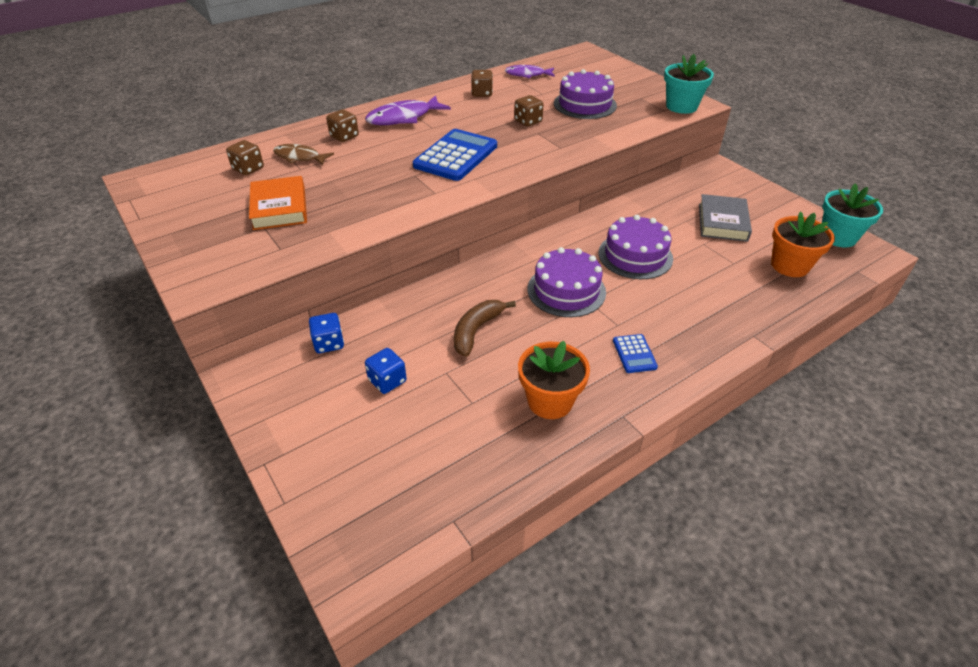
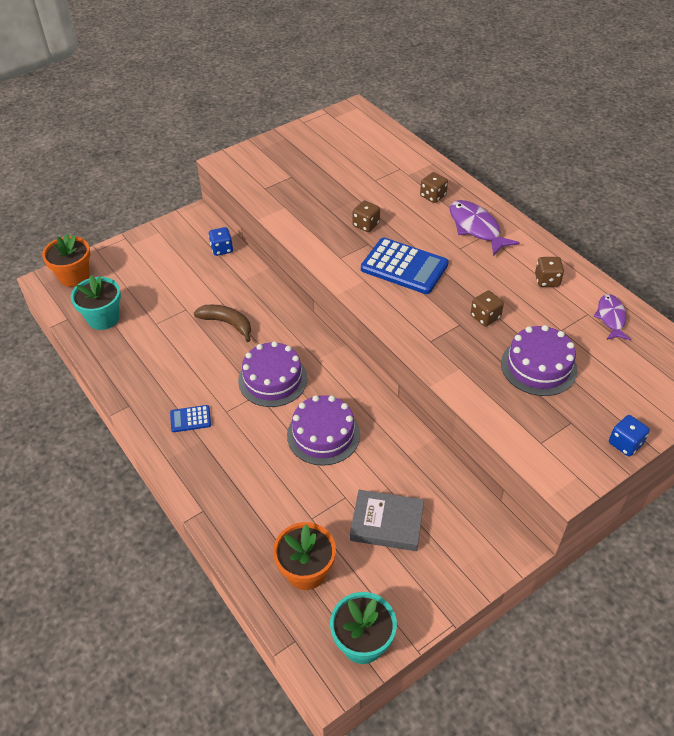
camera: 90 degrees right, 5 degrees up
(248, 169) = (372, 154): brown dice -> brown dice (366, 225)
(279, 208) = (316, 179): orange book -> none
(299, 157) = (393, 177): brown fish -> none
(387, 381) = (182, 281): blue dice -> blue dice (625, 443)
(550, 401) = (150, 364): orange flower pot -> orange flower pot (74, 276)
(681, 106) = (554, 462): turquoise flower pot -> turquoise flower pot (103, 318)

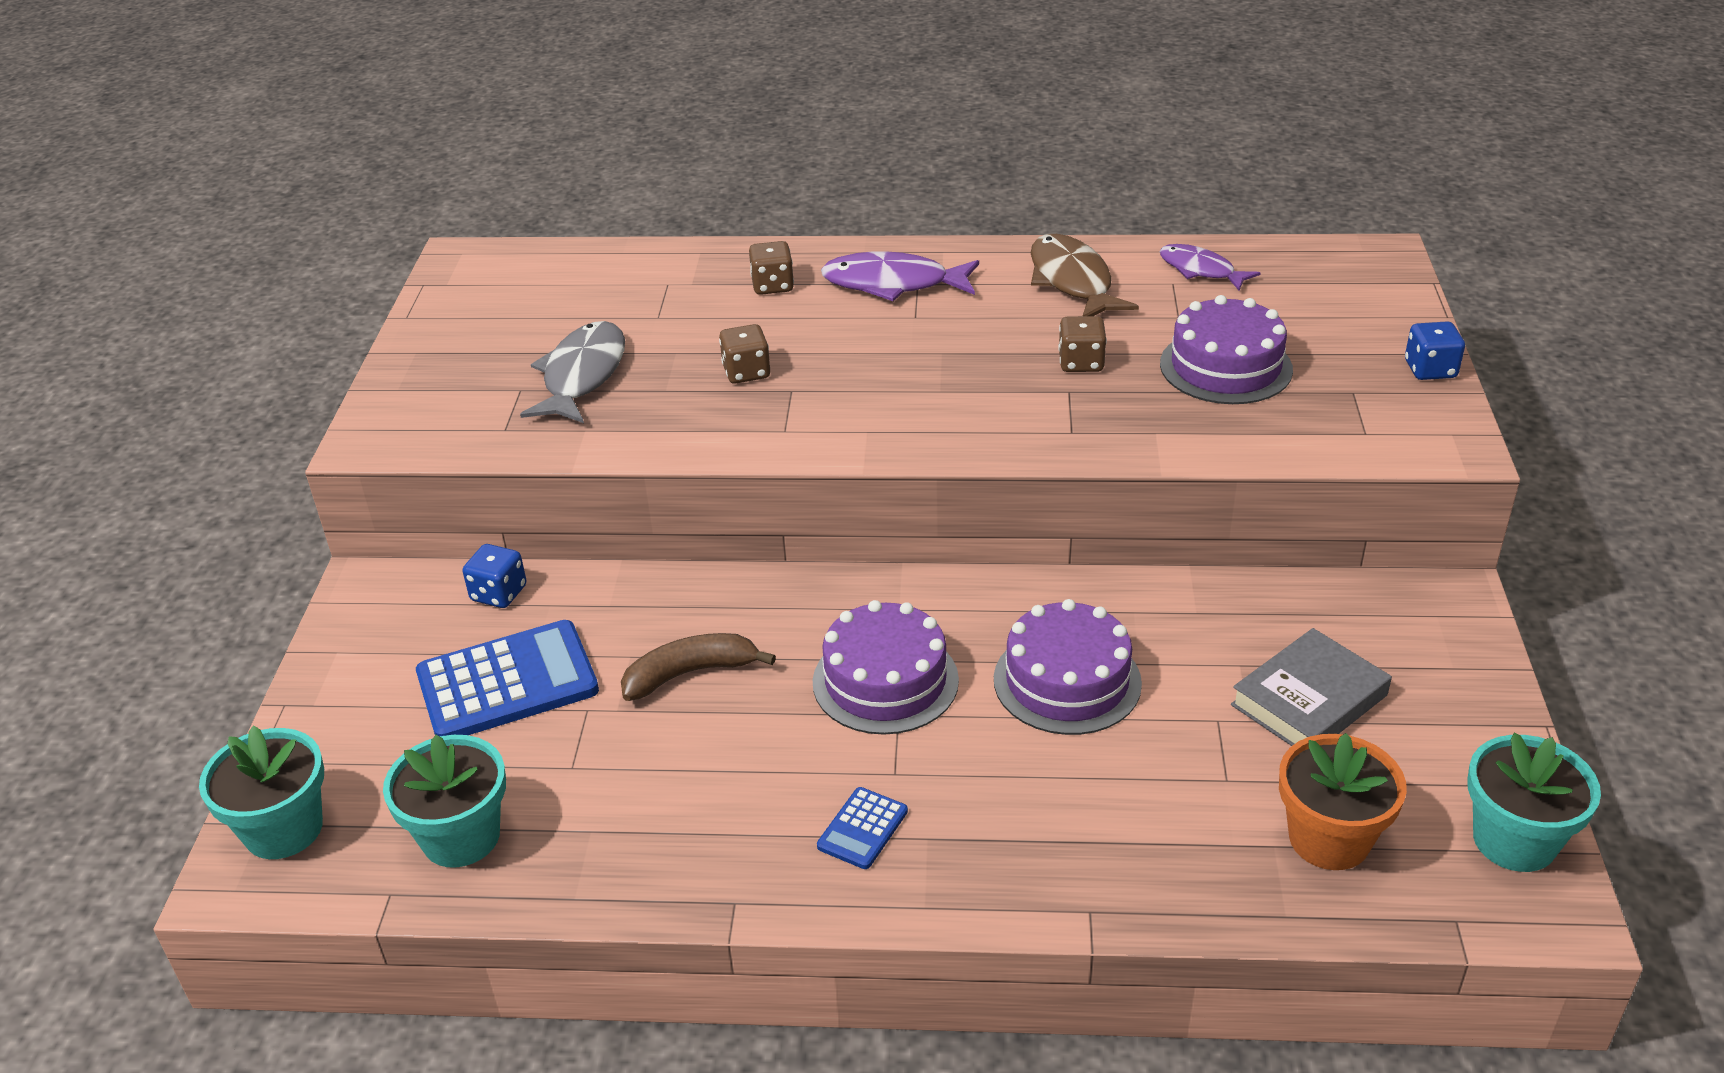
camera: 50 degrees left, 10 degrees down
(74, 276) = (283, 829): orange flower pot -> turquoise flower pot
(316, 185) = (582, 376): none -> grey fish
(404, 267) = (888, 381): blue calculator -> blue calculator (507, 682)
(547, 280) = (1072, 281): brown dice -> brown fish

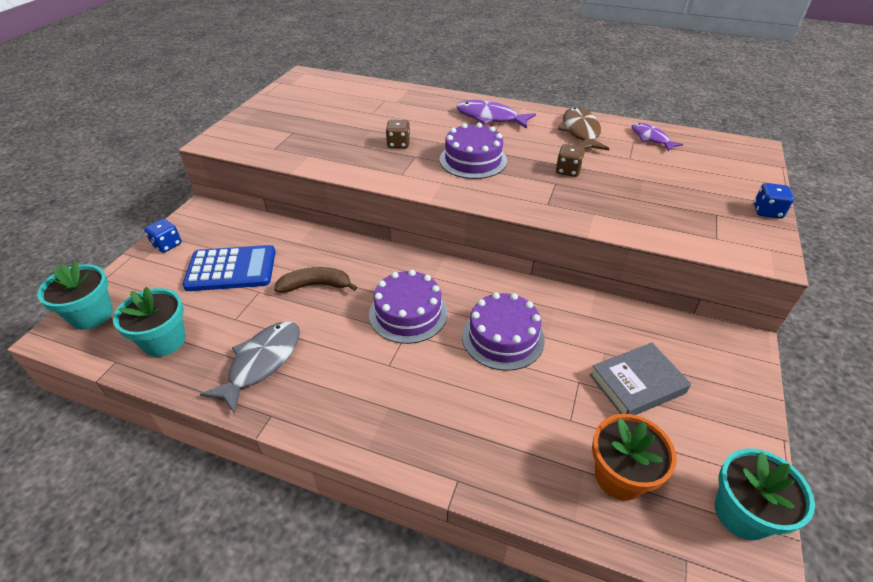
camera: 15 degrees right, 5 degrees up
(499, 593) = (253, 226): blue dice -> blue dice (167, 245)
(582, 376) = (323, 132): grey fish -> grey fish (262, 362)
(772, 286) = (432, 109): brown dice -> none
(863, 829) = (357, 392): blue calculator -> none
(1225, 367) = (646, 187): purple cake -> purple cake (473, 160)

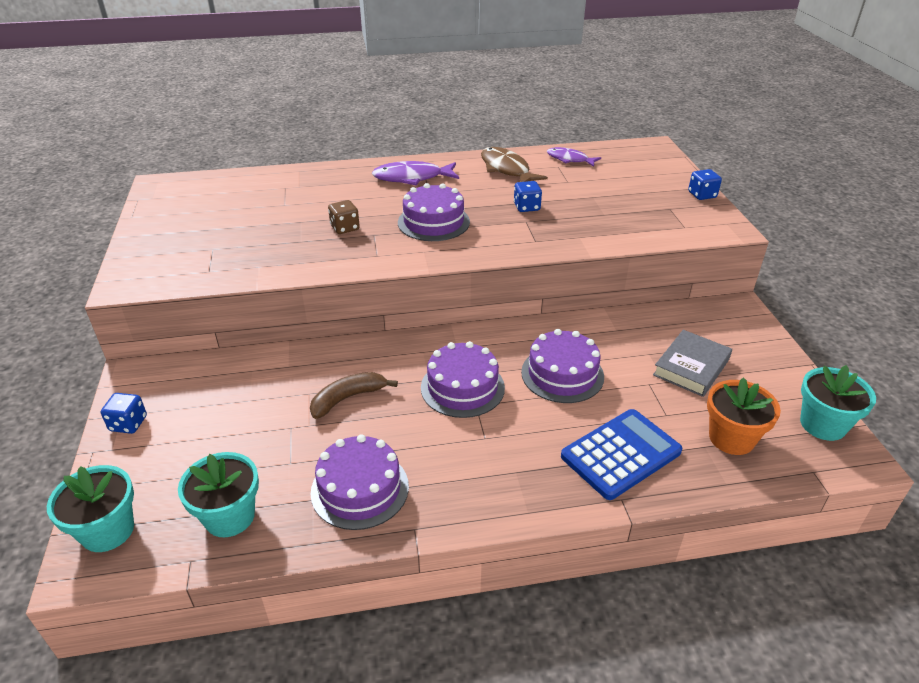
camera: 30 degrees left, 5 degrees down
(231, 269) = (236, 418): blue calculator -> blue calculator (620, 454)
(262, 362) = (360, 489): grey fish -> purple cake
(568, 171) = (526, 207): brown dice -> blue dice

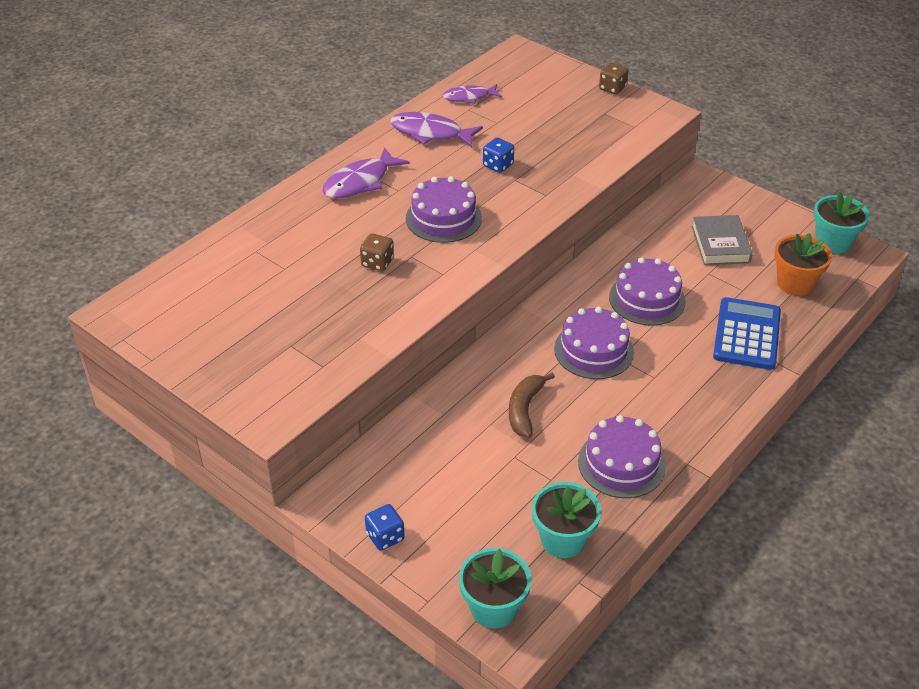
camera: 40 degrees left, 5 degrees up
(506, 169) = (430, 133): brown fish -> purple fish
(702, 195) = (612, 88): blue dice -> brown dice

